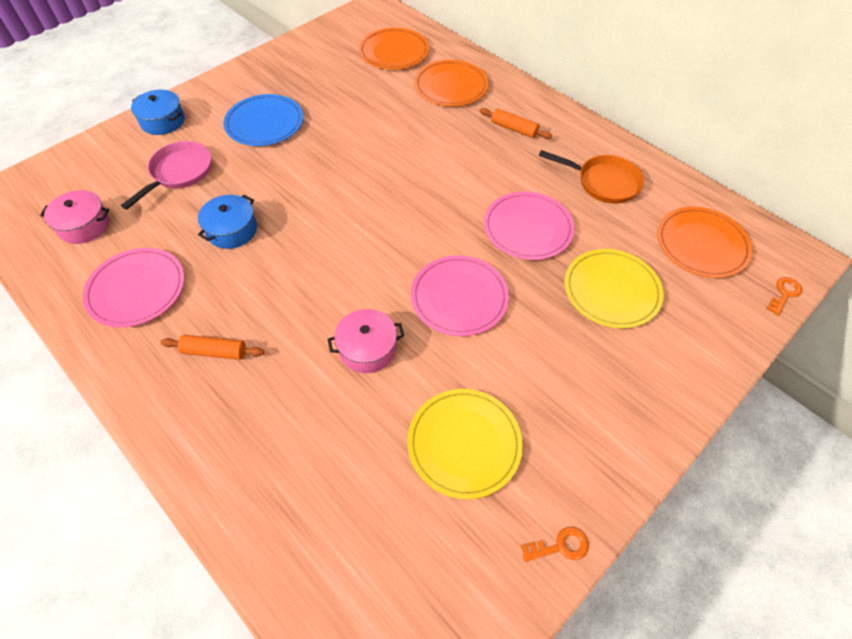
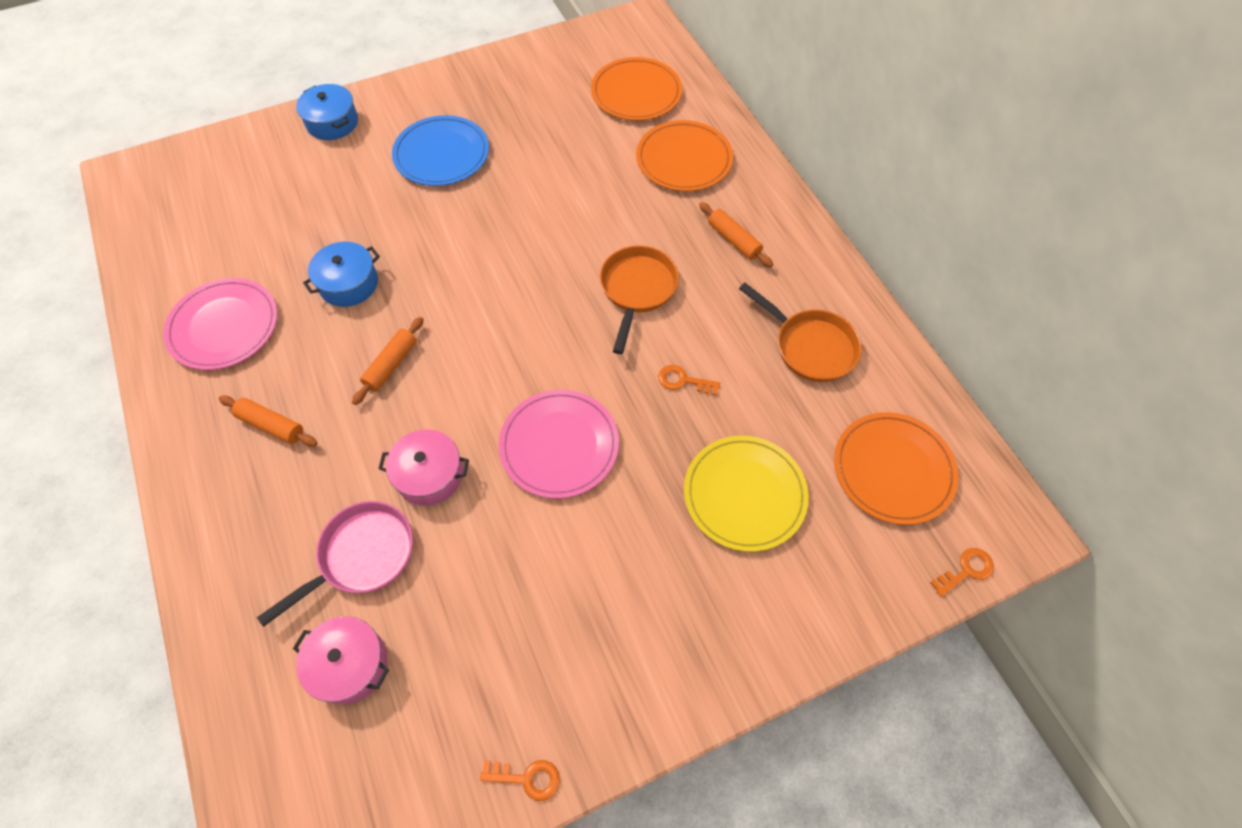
camera: 20 degrees right, 5 degrees up
(84, 225) = (202, 233): pink pot -> pink pot (350, 664)
(179, 173) = (323, 195): pink pan -> pink pan (362, 556)
(296, 278) = (391, 365): none -> orange rolling pin
(462, 177) = (637, 290): none -> orange pan
(464, 443) = (481, 623): yellow plate -> none
(527, 228) = (683, 381): pink plate -> orange key

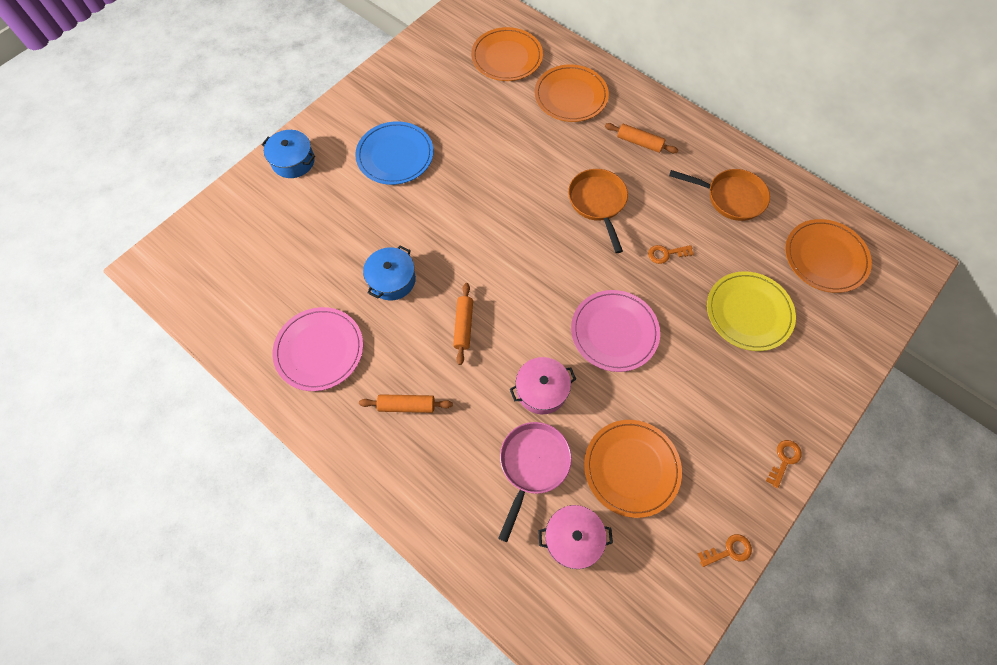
camera: 25 degrees left, 5 degrees up
(473, 615) = (631, 468): none -> orange plate
(966, 570) = (900, 302): orange key -> orange key (784, 460)

